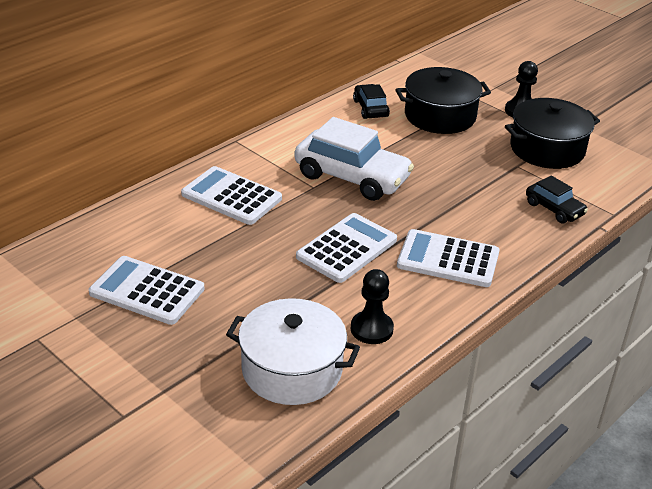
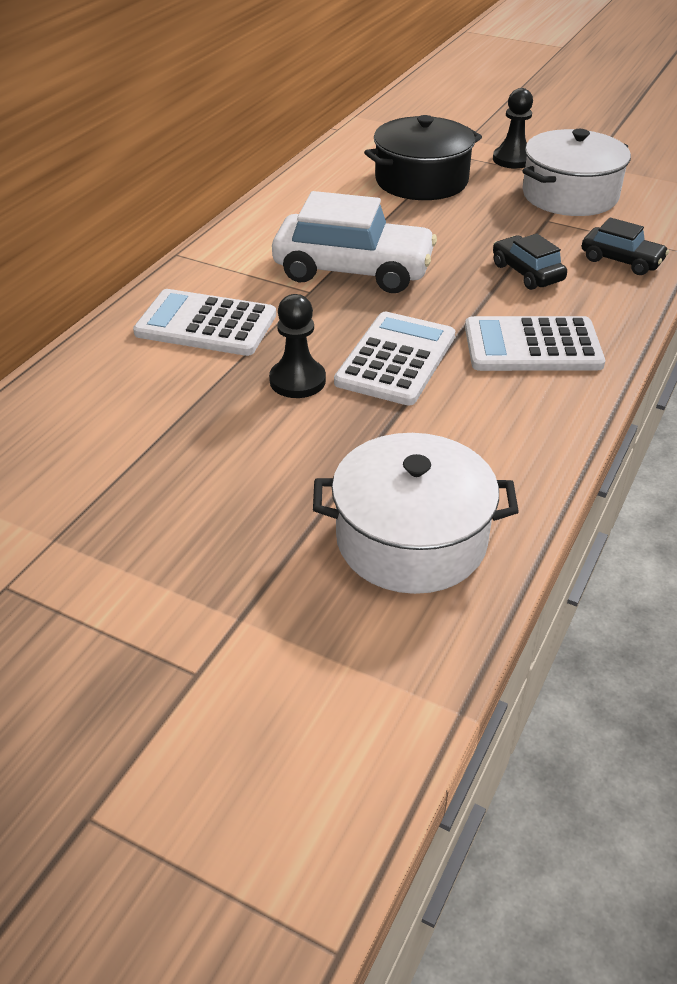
camera: 15 degrees left, 5 degrees up
(147, 291) = (146, 476): white calculator -> none
(370, 108) = (331, 186): black car -> black car (527, 273)
(371, 329) = (488, 457): black pawn -> black pawn (297, 381)
(547, 149) = (570, 195): black pot -> white pot

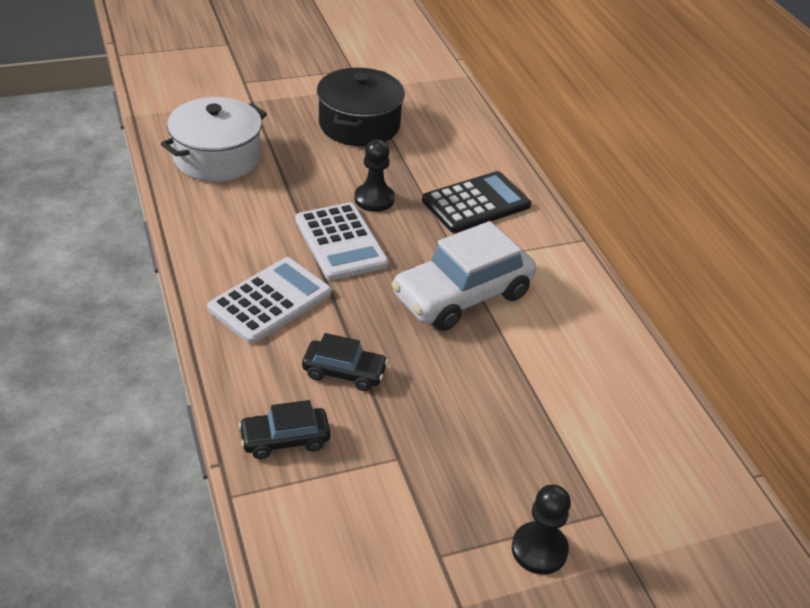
camera: 130 degrees right, 0 degrees up
(206, 324) = (476, 203): white calculator -> black calculator
(421, 181) = (565, 441): black pot -> black pot (359, 124)
(570, 195) = (418, 518): white pot -> none

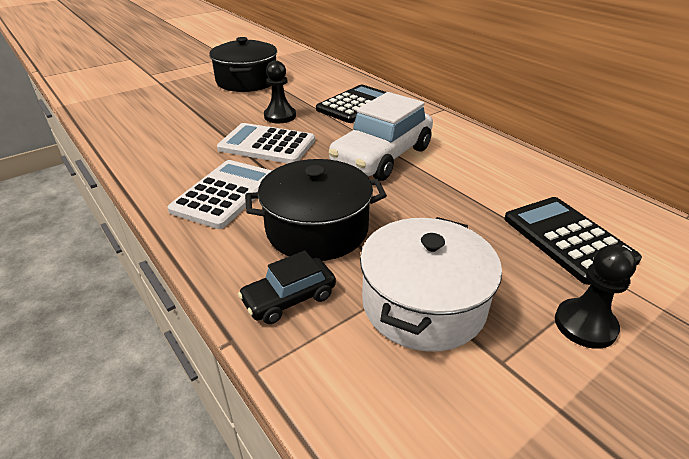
camera: 15 degrees left, 5 degrees down
(217, 157) = (142, 116): white pot -> white pot (423, 304)
(340, 242) = (267, 145): white calculator -> white calculator turned 150 degrees clockwise
(344, 372) = (317, 229): black car -> black pot
(595, 461) = (567, 239): none -> black calculator

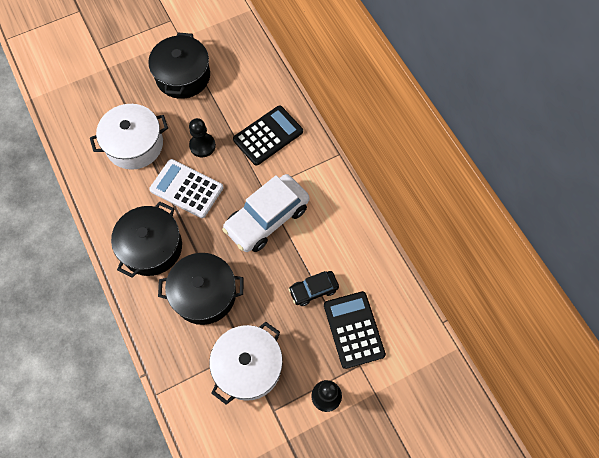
camera: 10 degrees right, 30 degrees up
(194, 122) = (134, 145): none -> white pot
(225, 194) = (151, 247): white calculator -> black pot
(289, 298) = (178, 350): black car -> black car (313, 290)

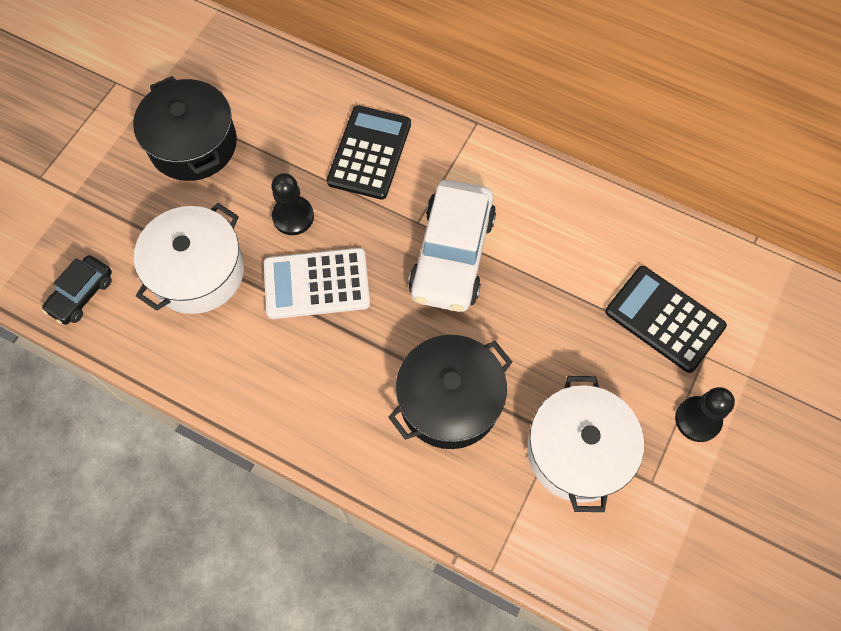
camera: 35 degrees left, 0 degrees up
(151, 247) = (331, 388): black pot -> none
(313, 290) = (579, 304): black car -> black car (81, 294)

